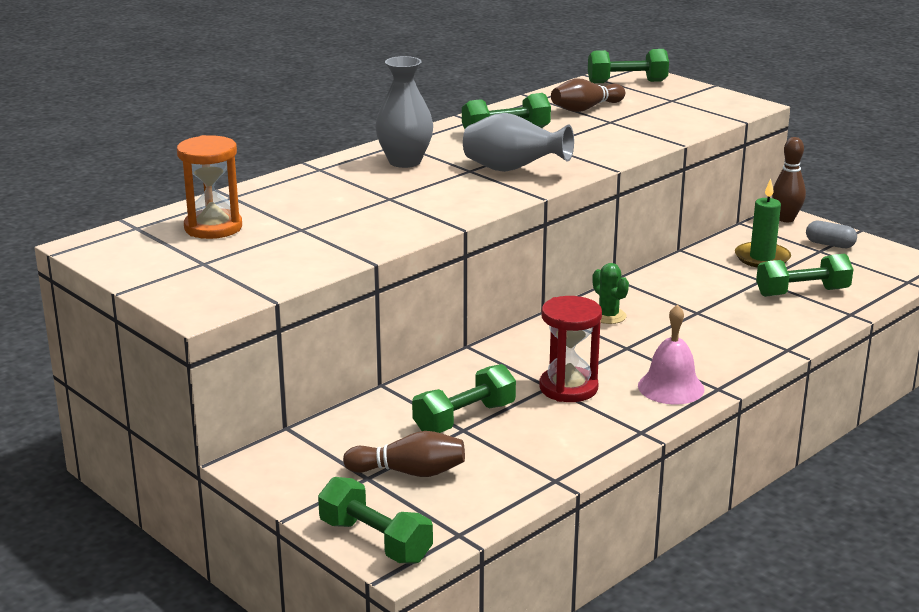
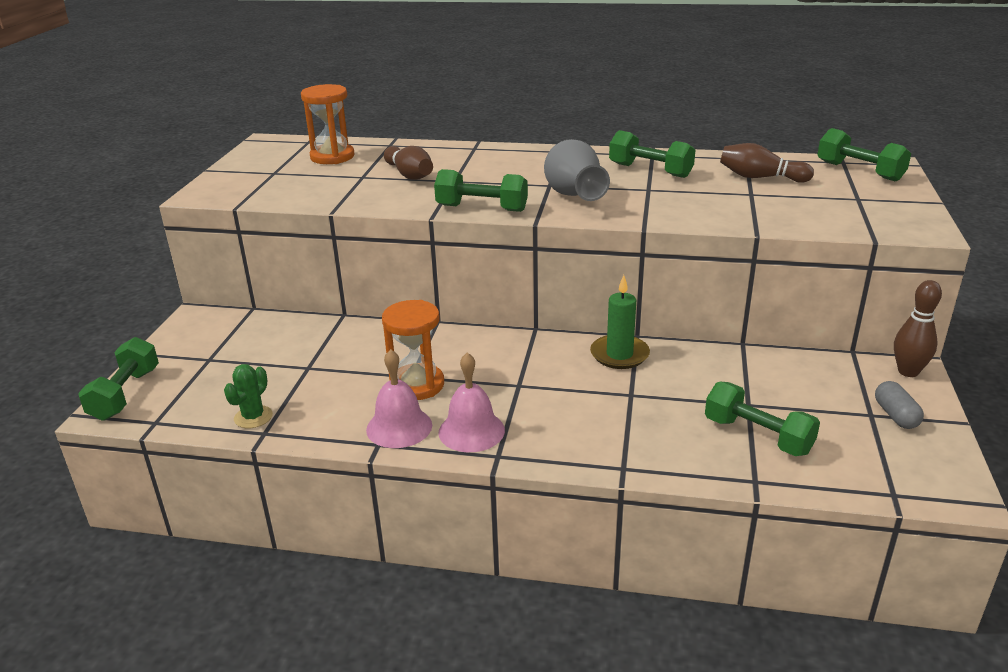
camera: 55 degrees right, 5 degrees up
(405, 162) = (529, 163): grey vase -> none
(409, 472) = (227, 371): brown bowling pin -> brown bowling pin (409, 175)
(464, 418) = (324, 362): green dumbbell -> green dumbbell (482, 208)
(568, 388) = (417, 385): red hourglass -> orange hourglass
(608, 316) = (563, 357): green cactus -> green cactus (253, 417)
(626, 415) = (399, 427): none -> pink bell
(762, 258) = (796, 388): green candle -> green candle (619, 355)

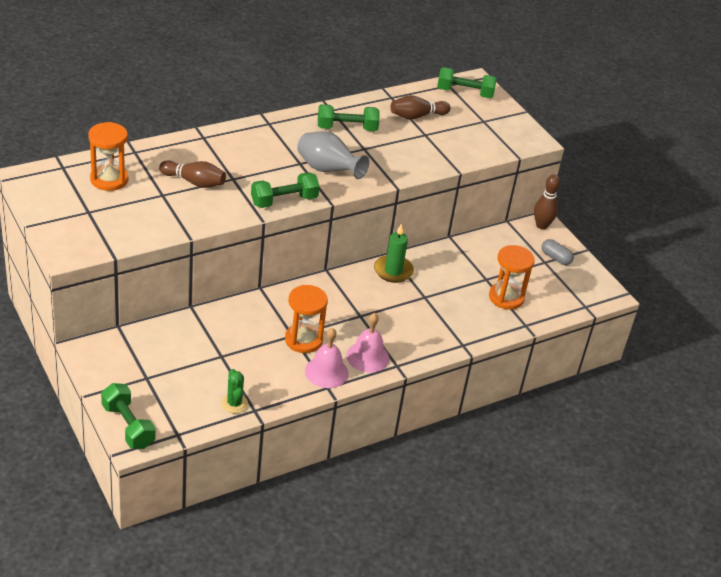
camera: 45 degrees left, 10 degrees up
(757, 436) = (506, 297): green dumbbell -> orange hourglass

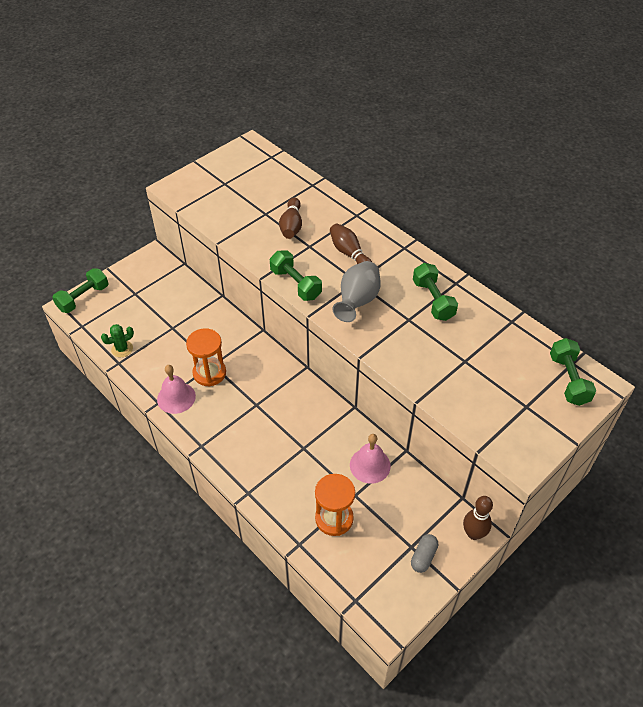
camera: 80 degrees right, 10 degrees up
(109, 179) = (269, 182): orange hourglass -> none
(367, 357) = (204, 422): pink bell -> pink bell (370, 465)
(393, 271) = (329, 415): green candle -> none
(417, 116) = (492, 348): brown bowling pin -> brown bowling pin (349, 253)

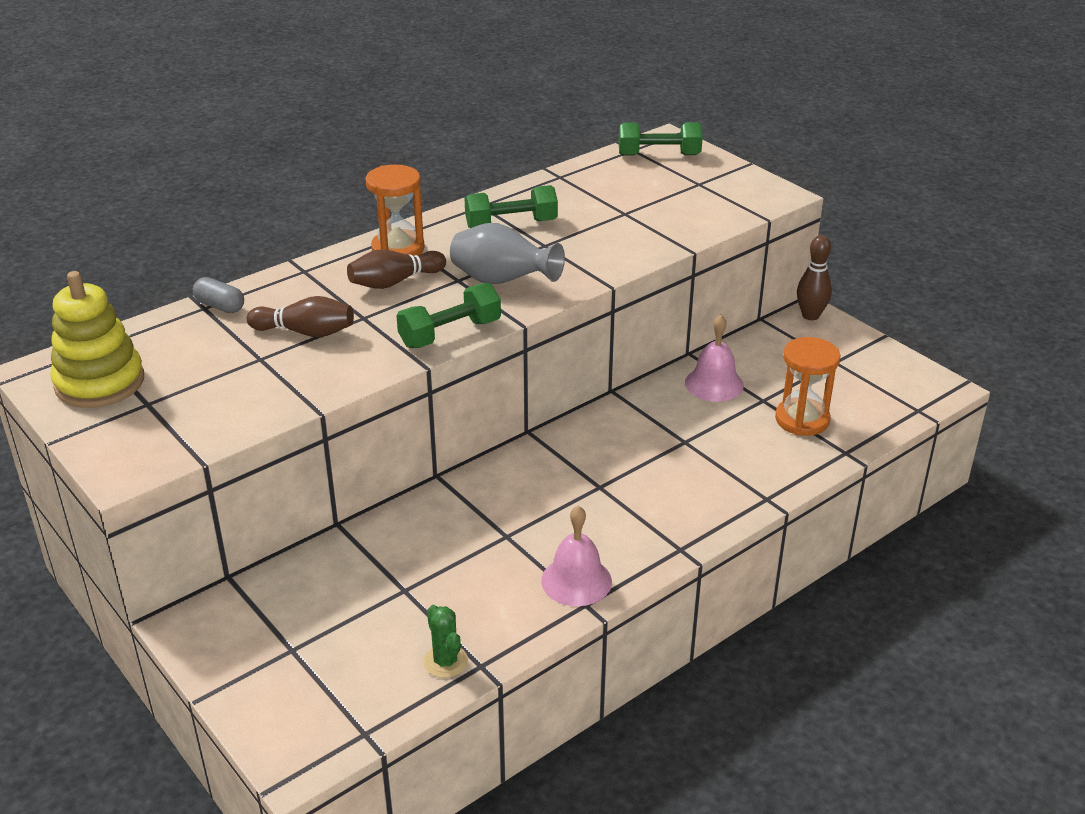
camera: 85 degrees left, 15 degrees down
(83, 298) = (278, 737): green dumbbell -> none
(209, 373) = (526, 539): orange hourglass -> orange hourglass (398, 249)
(241, 165) = (100, 383): none -> yellow stacking toy
(423, 557) = (848, 354): grey capsule -> grey capsule (220, 306)

